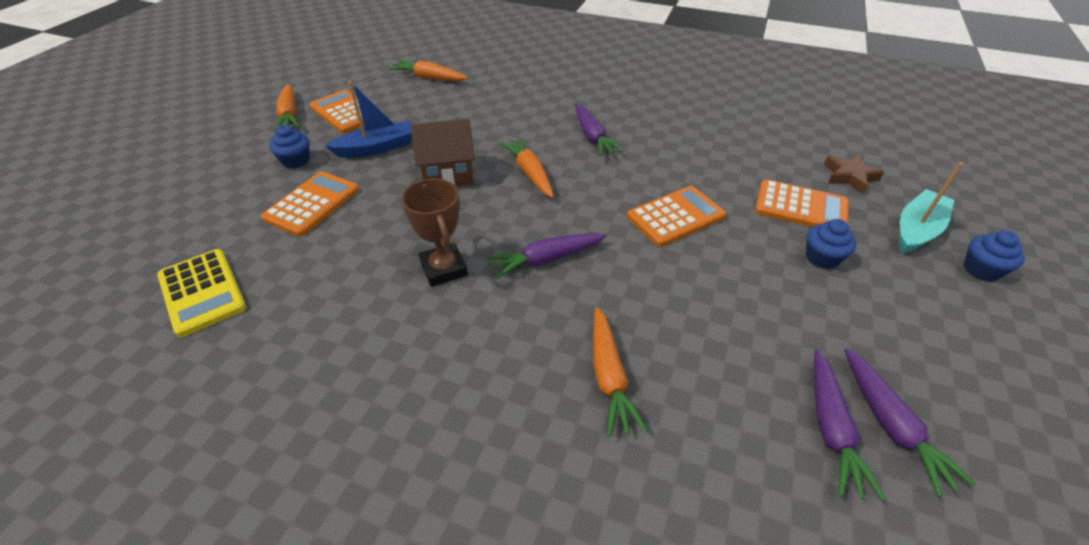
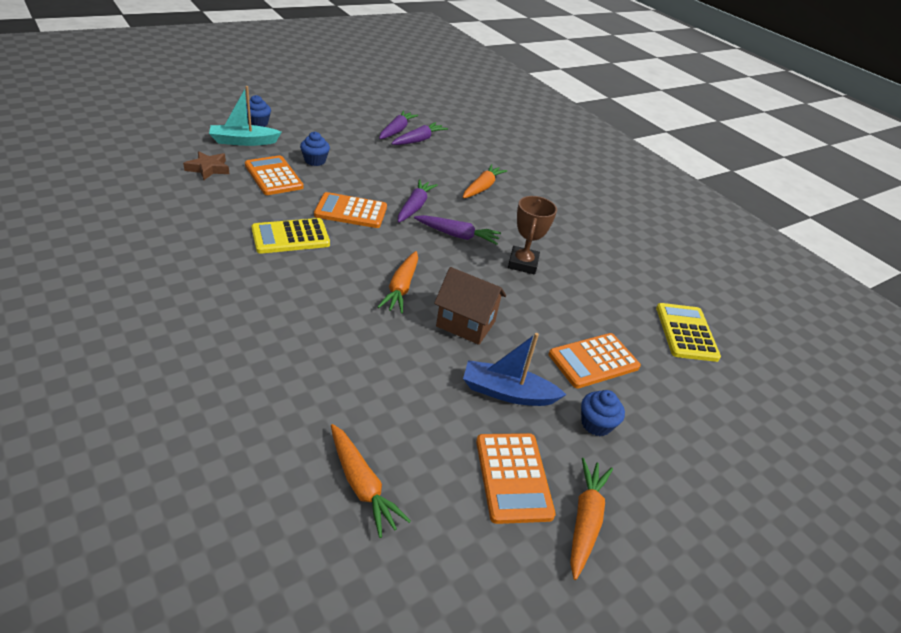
camera: 150 degrees left, 5 degrees down
(592, 137) = (308, 287): purple carrot -> purple carrot (415, 207)
(669, 161) = (290, 237): none -> yellow calculator

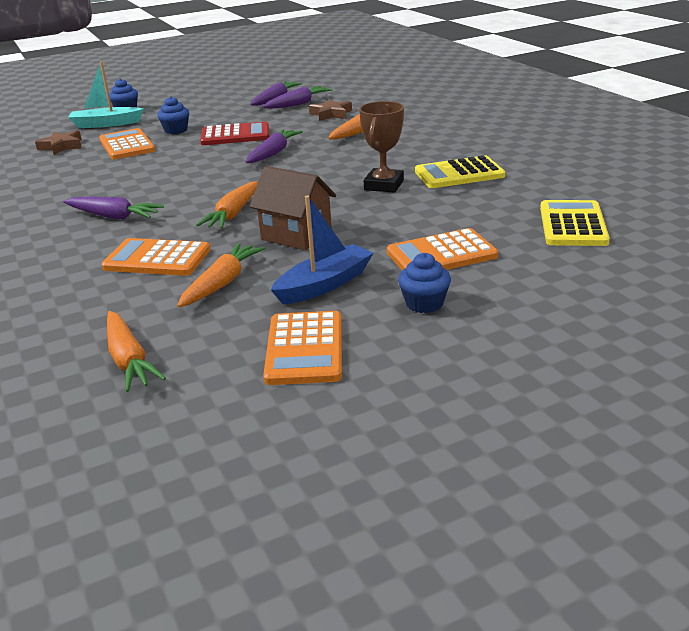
camera: 15 degrees right, 10 degrees down
(290, 237) = (127, 186): yellow calculator -> yellow calculator (459, 174)
(351, 211) = (200, 163): orange calculator -> orange calculator (157, 259)
(373, 176) = (235, 135): none -> red calculator
(452, 159) = (331, 114): none -> brown star
(457, 235) = (314, 170): purple carrot -> purple carrot (113, 216)
(507, 392) = (324, 284): blue boat -> blue boat turned 120 degrees clockwise
(585, 520) = (379, 379): orange carrot -> orange carrot (222, 283)

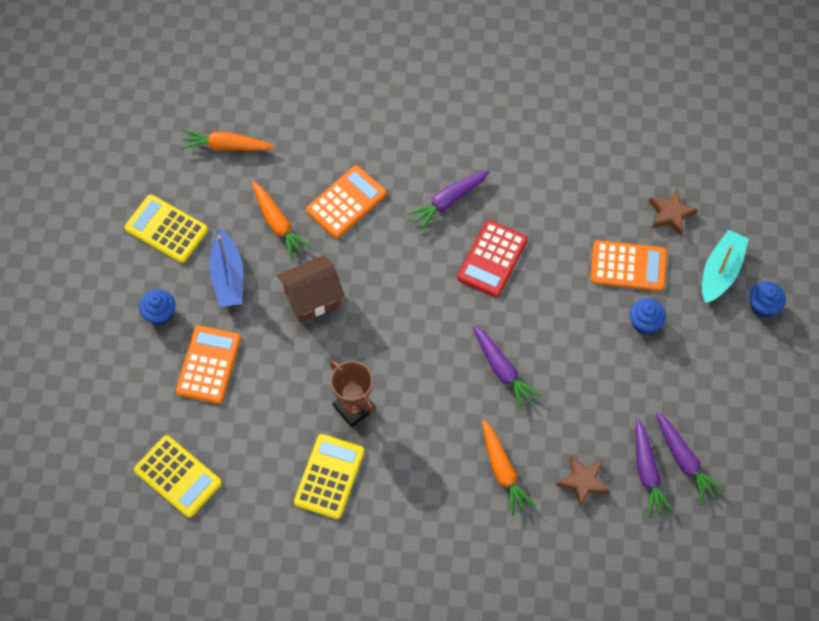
camera: 120 degrees right, 35 degrees up
(233, 214) = (386, 278): orange carrot -> none
(235, 135) = (583, 365): red calculator -> red calculator (492, 259)
(305, 349) = (166, 229): orange calculator -> yellow calculator

